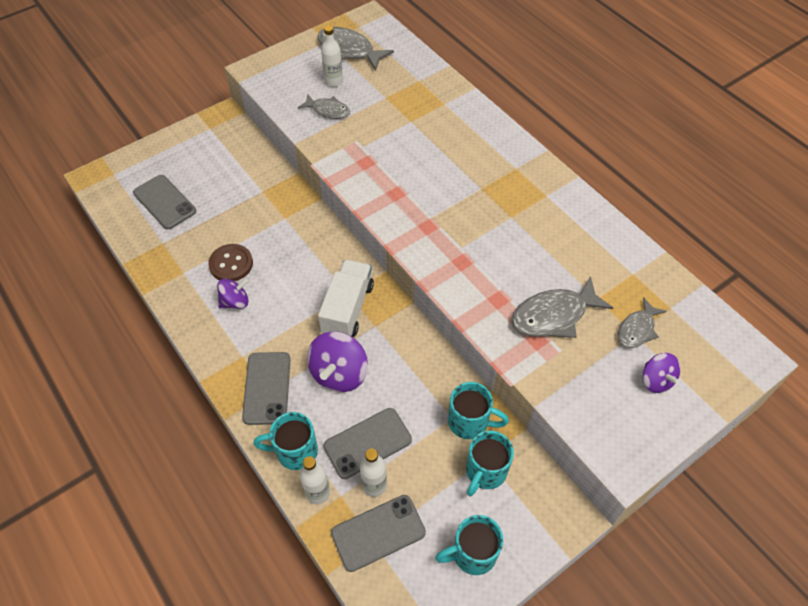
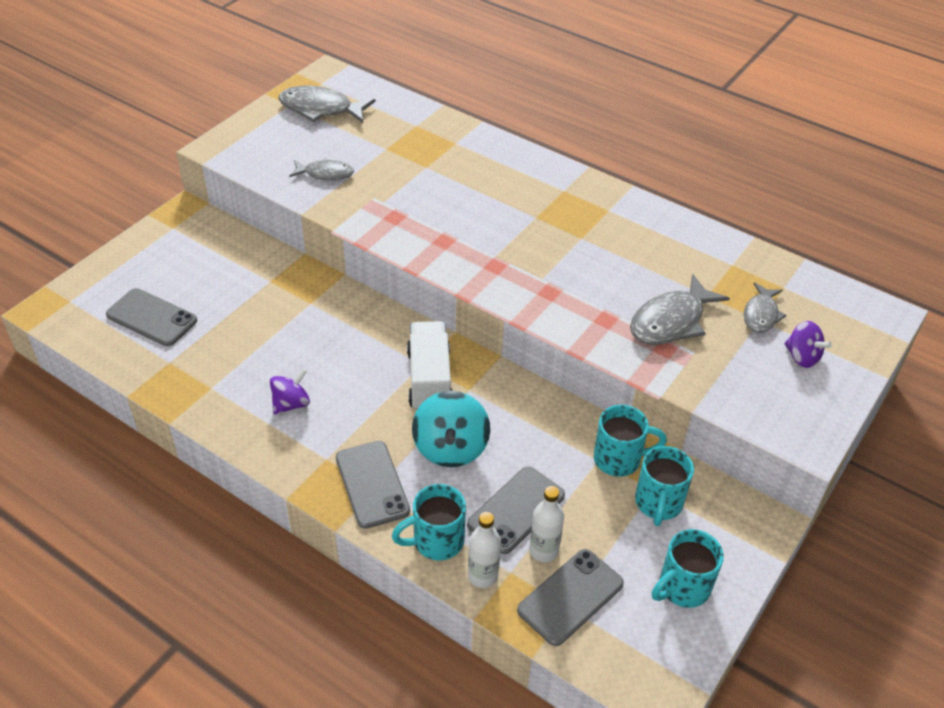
camera: 20 degrees left, 10 degrees down
(231, 264) = (267, 365): brown button -> none
(333, 81) = (318, 143): white bottle -> none
(339, 373) = (450, 448): purple spinning top -> turquoise spinning top

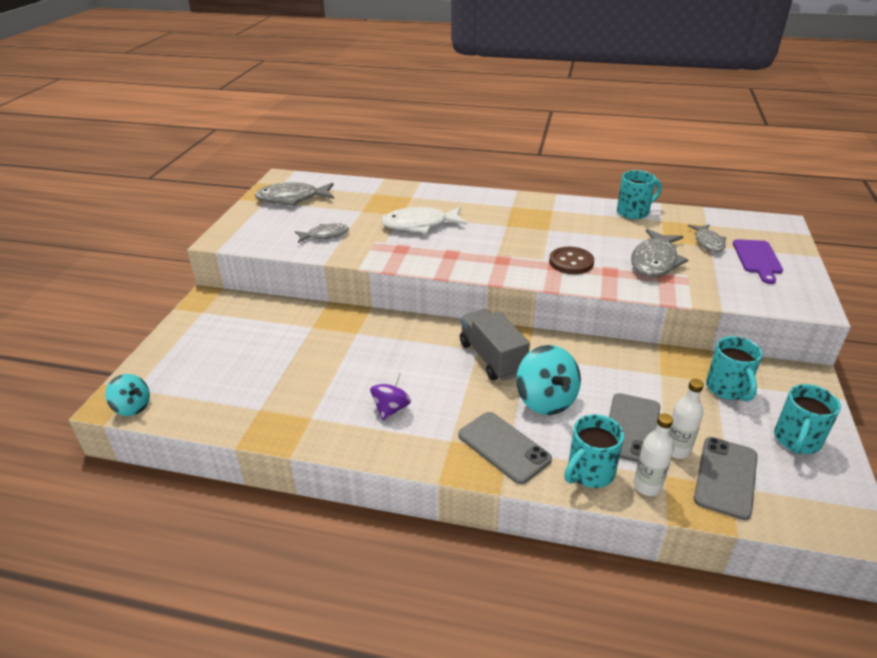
camera: 20 degrees left, 10 degrees down
(59, 321) = (132, 407): none -> turquoise spinning top
(151, 318) = (222, 380): grey phone -> none
(429, 380) = (492, 358): white truck -> grey truck
(437, 188) = (419, 225): none -> white fish
(571, 293) = (571, 262): none -> brown button
(619, 459) = (674, 369): turquoise mug -> turquoise mug (634, 212)
(802, 357) = (757, 259): purple spinning top -> purple cutting board

